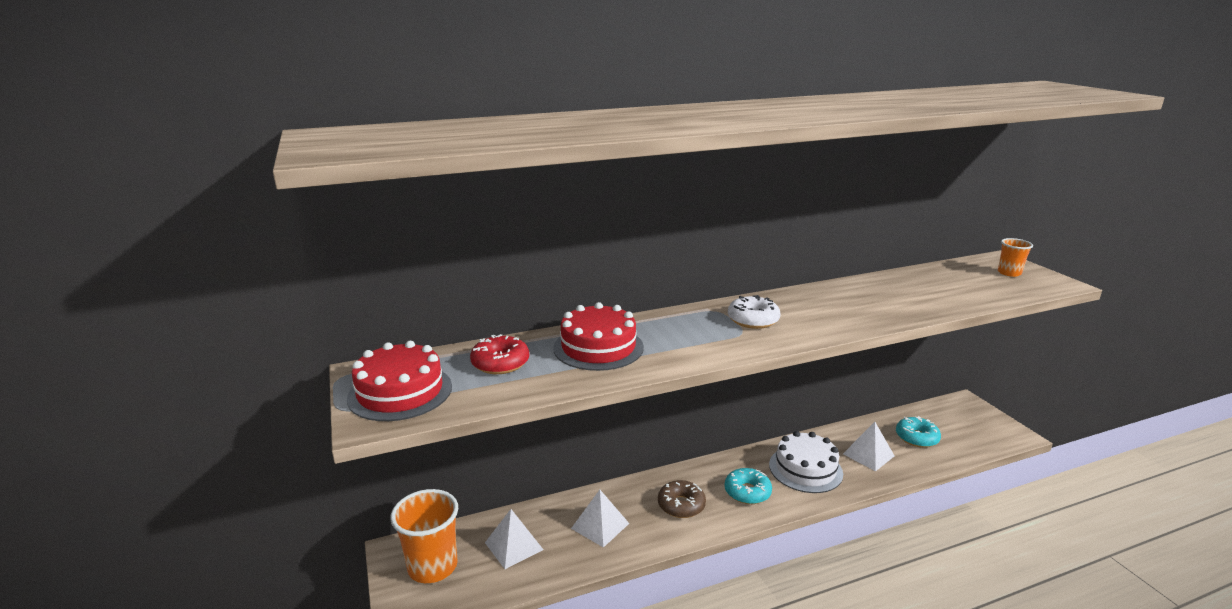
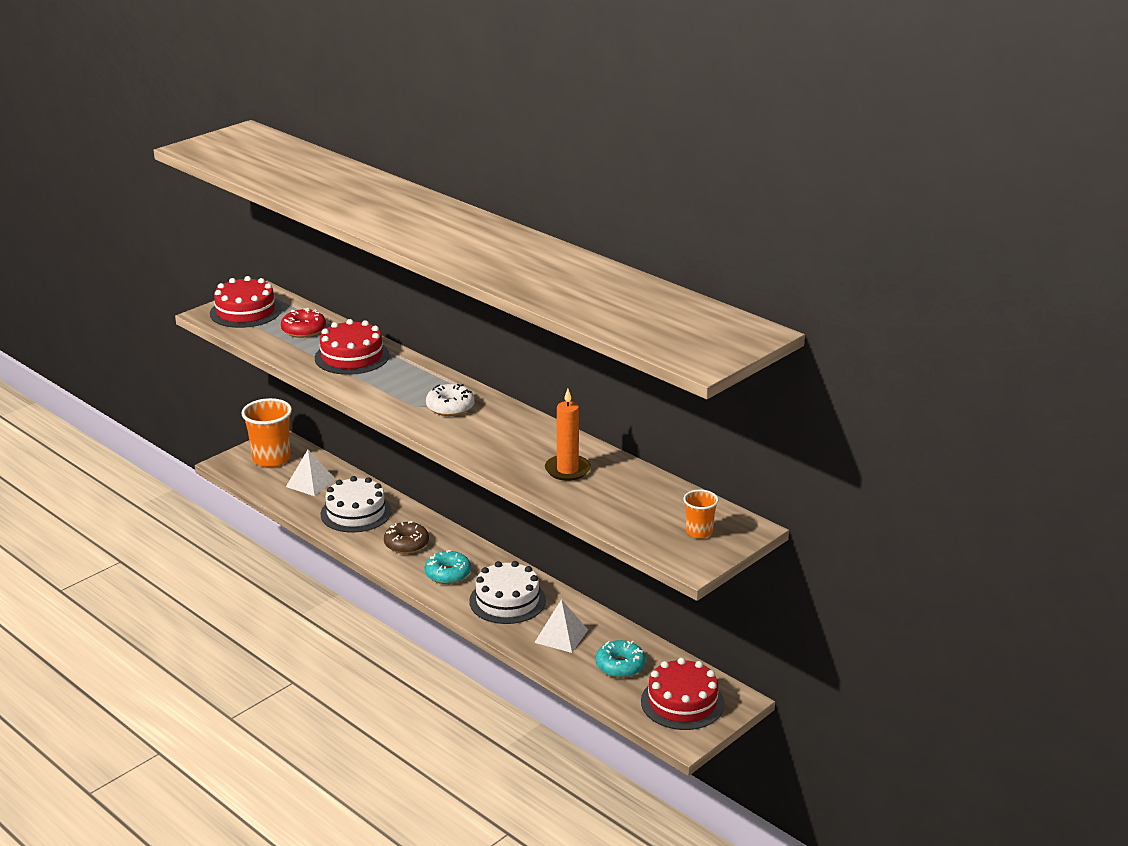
camera: 65 degrees right, 5 degrees up
(600, 526) = (356, 512): white pyramid -> white cake
(898, 296) = (567, 470): none -> orange candle
(969, 424) = (682, 702): none -> red cake

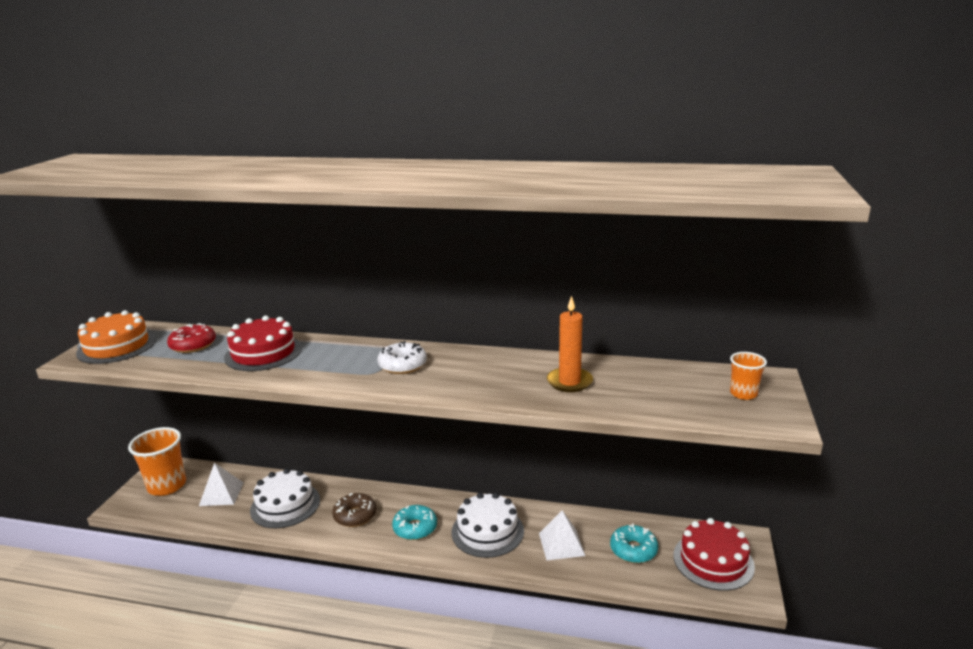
camera: 30 degrees left, 5 degrees down
(245, 311) = (117, 346): red cake -> orange cake

